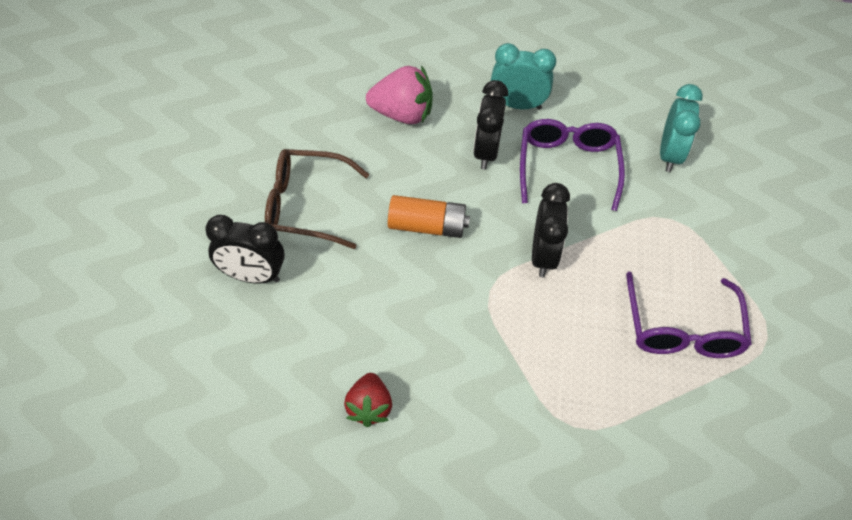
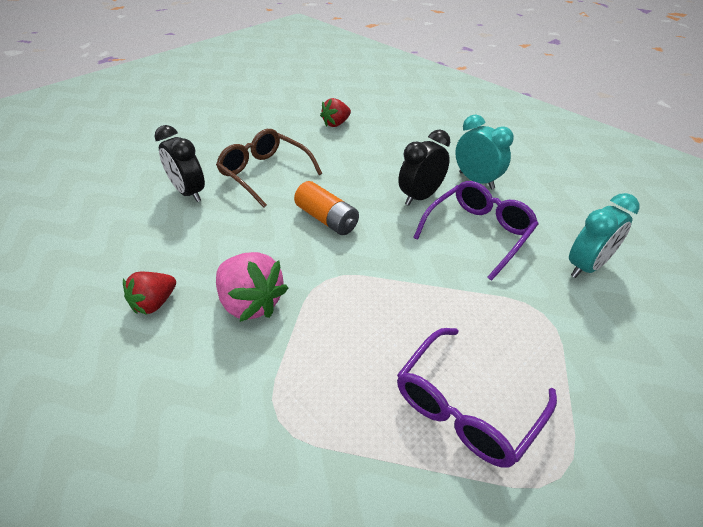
camera: 40 degrees right, 10 degrees down
(310, 96) = (336, 124): none -> red strawberry
(402, 114) = (384, 154): pink strawberry -> pink strawberry (251, 303)
(543, 256) = (393, 280): black clock -> none

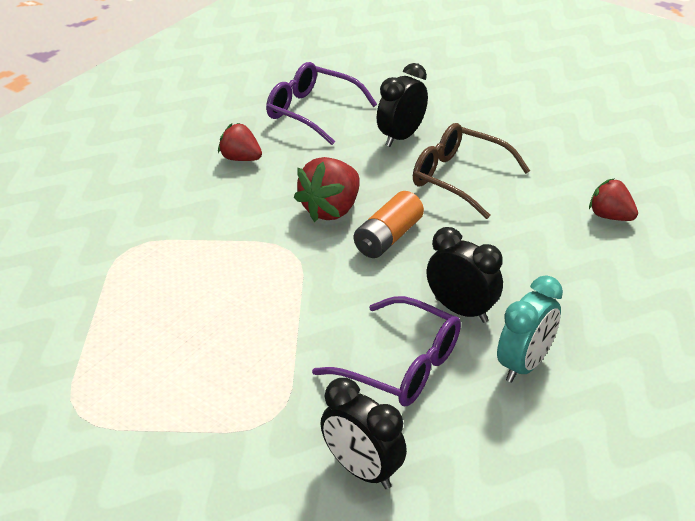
camera: 80 degrees right, 5 degrees down
(251, 303) = (250, 210): pink strawberry -> none
(264, 173) = (459, 178): brown glasses -> brown glasses turned 90 degrees counterclockwise
(275, 246) = (331, 209): none -> red strawberry
(466, 407) = (145, 354): purple glasses -> purple glasses (312, 112)
(586, 266) = (362, 470): turquoise clock -> black clock

